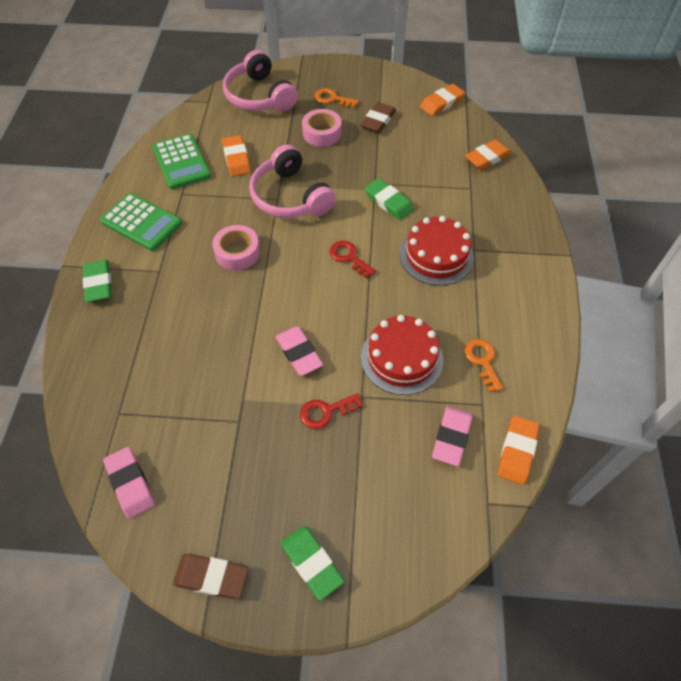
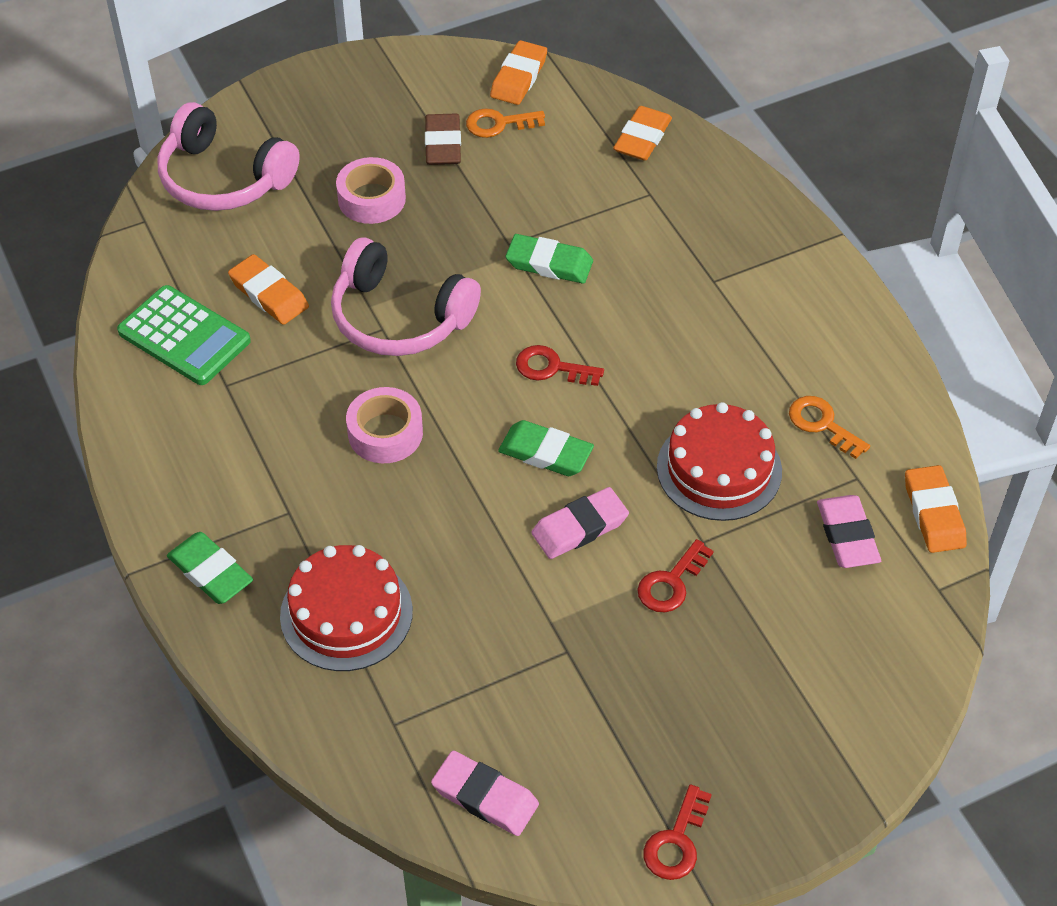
camera: 30 degrees left, 5 degrees down
(141, 222) = (200, 455): green calculator -> none
(211, 577) = (676, 841): brown eraser -> red key
(299, 353) = (580, 527): pink eraser -> pink eraser turned 60 degrees counterclockwise
(311, 563) = (783, 762): green eraser -> green eraser (545, 453)
(332, 99) = (345, 136): orange key -> orange key (498, 124)
(436, 256) = (669, 312): red cake -> red cake (346, 613)

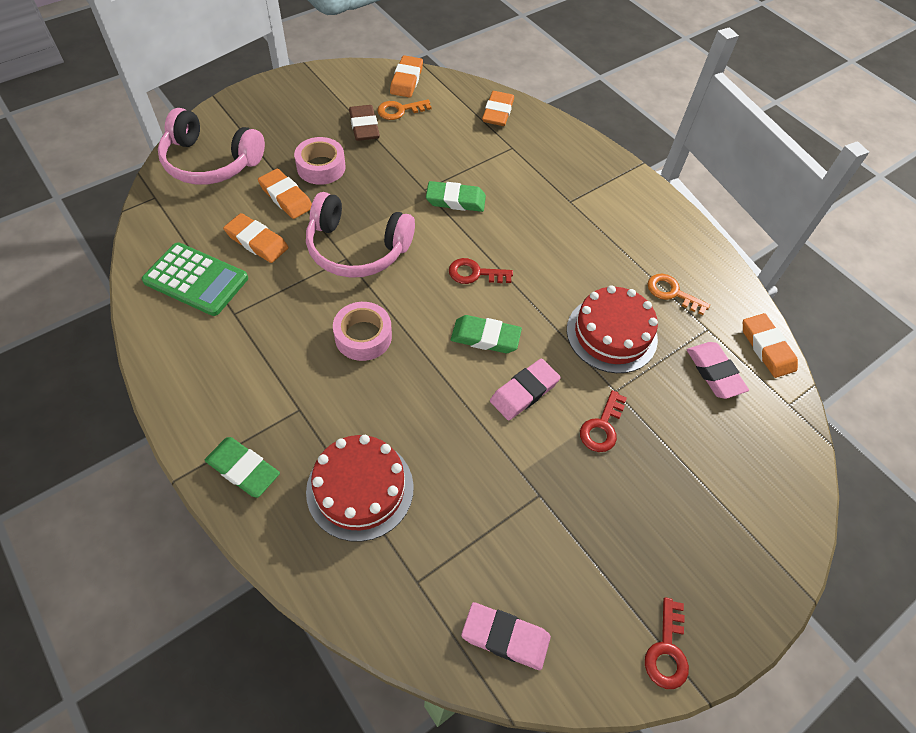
camera: 15 degrees left, 5 degrees up
(317, 237) = (286, 197): none -> orange eraser

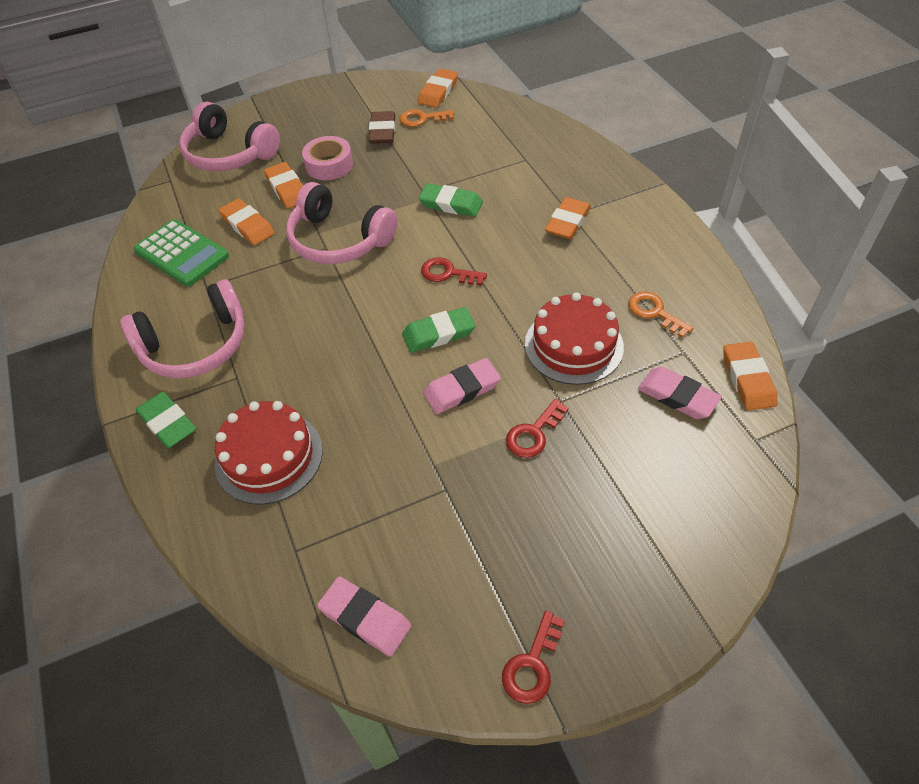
camera: 20 degrees right, 5 degrees down
(245, 380) = (195, 345): none -> pink headphones
(363, 336) = (318, 319): pink tape -> none
(485, 337) = (439, 333): green eraser -> green eraser turned 45 degrees counterclockwise
(497, 112) = (521, 125): orange eraser -> orange eraser (567, 222)
(714, 372) = (677, 396): pink eraser -> pink eraser turned 45 degrees counterclockwise

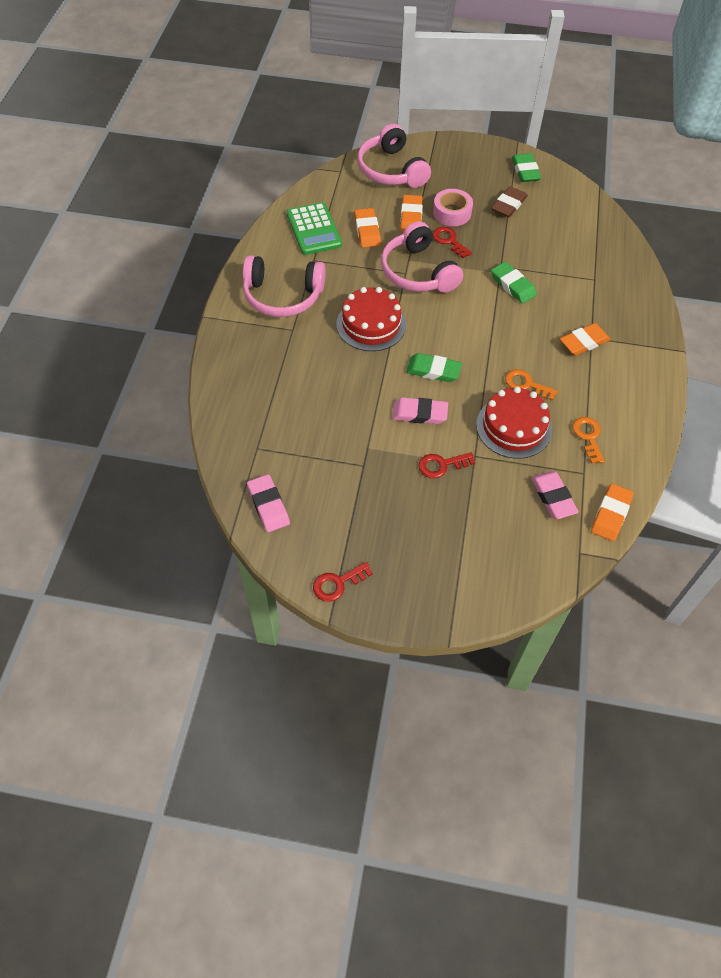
camera: 30 degrees right, 5 degrees up
(167, 423) = (237, 335): green eraser -> green eraser (525, 171)
(269, 456) = (279, 388): red cake -> red cake (371, 324)
(422, 119) = (545, 209): orange key -> orange key (526, 384)
(438, 92) = (574, 192): orange eraser -> none
(448, 273) = (471, 333): red key -> red key (449, 241)

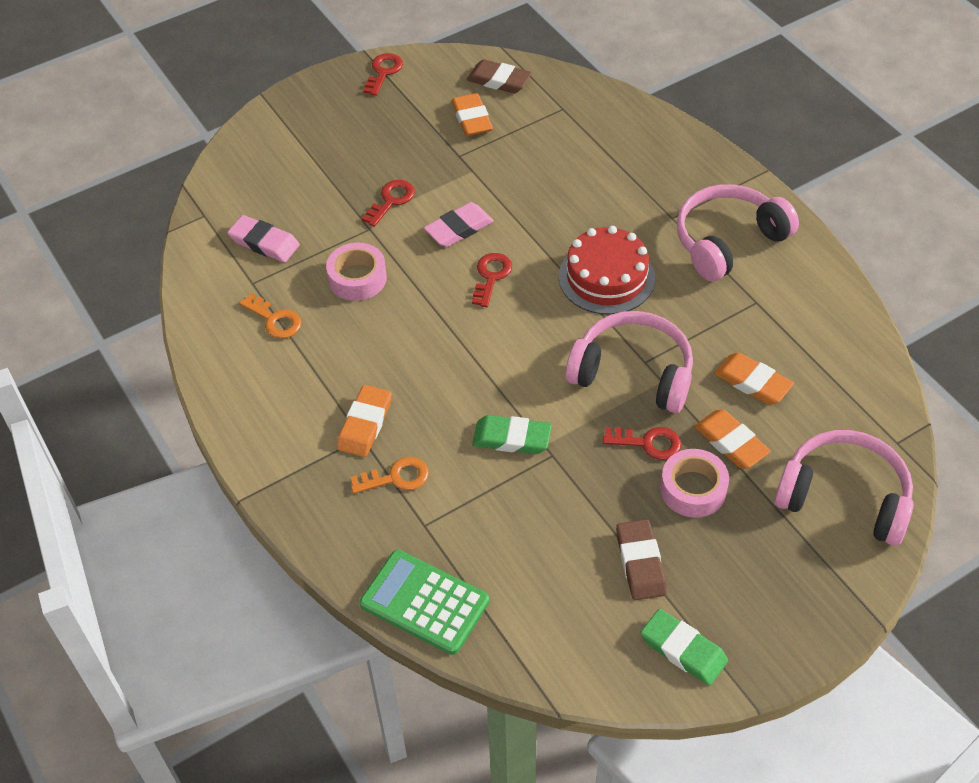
camera: 140 degrees right, 5 degrees down
(268, 505) = (499, 80): pink eraser -> brown eraser
(314, 229) = (808, 337): green calculator -> green calculator (424, 602)
(433, 370) = (491, 276): green eraser -> red key
(514, 427) = (357, 278): red cake -> pink tape
(526, 384) = (384, 329): orange key -> orange key (396, 477)
(611, 514) = (198, 264): orange eraser -> orange eraser (471, 118)

